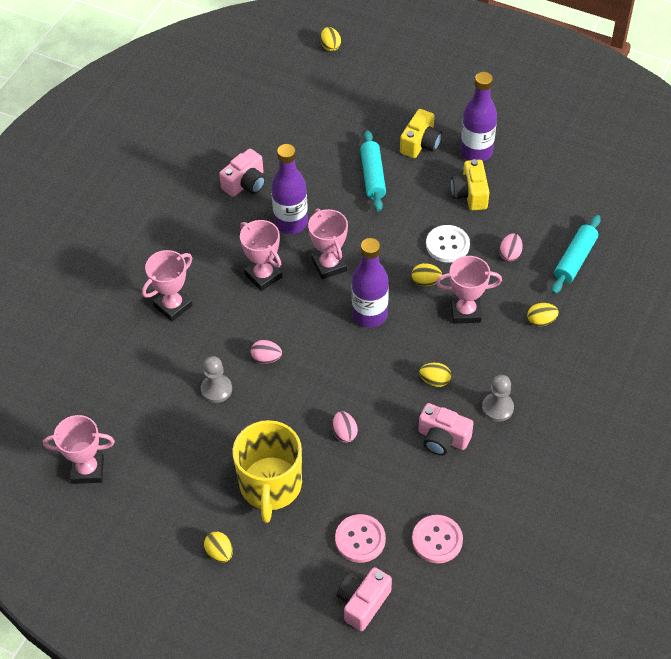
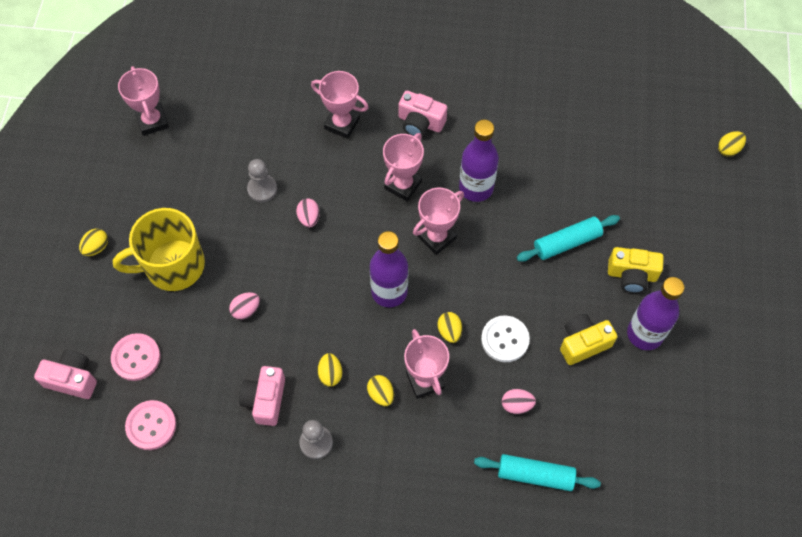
camera: 70 degrees right, 10 degrees up
(245, 183) = (509, 133): pink camera -> pink camera (420, 123)
(541, 321) = (439, 459): yellow egg -> yellow egg (381, 394)

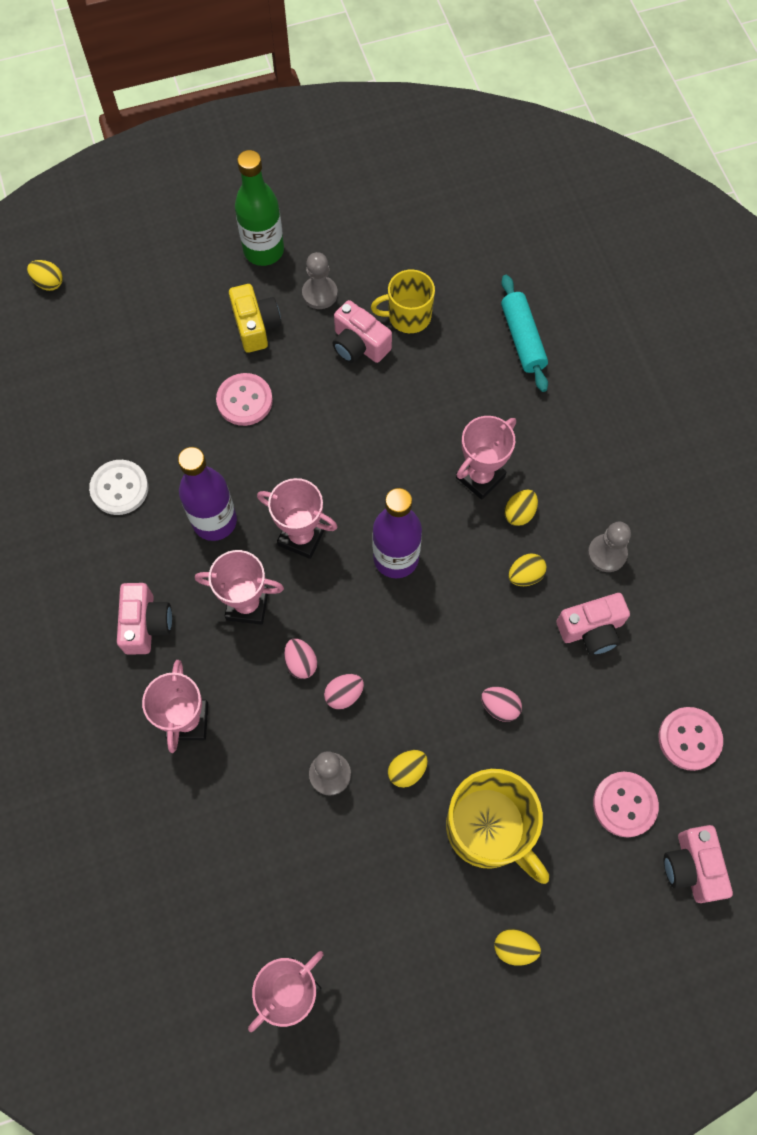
camera: 115 degrees left, 5 degrees up
(449, 331) = (412, 476): yellow egg -> yellow egg (407, 770)
(505, 339) = (393, 418): white button -> white button (119, 488)
(516, 405) = (460, 381): pink egg -> pink egg (301, 663)
(567, 242) = (244, 400): turquoise rolling pin -> pink button
(583, 343) = (359, 345): yellow camera -> pink camera
(595, 392) = (408, 316): none -> yellow mug
(645, 334) = (320, 294): purple bottle -> grey pawn
(704, 308) = (264, 251): none -> green bottle

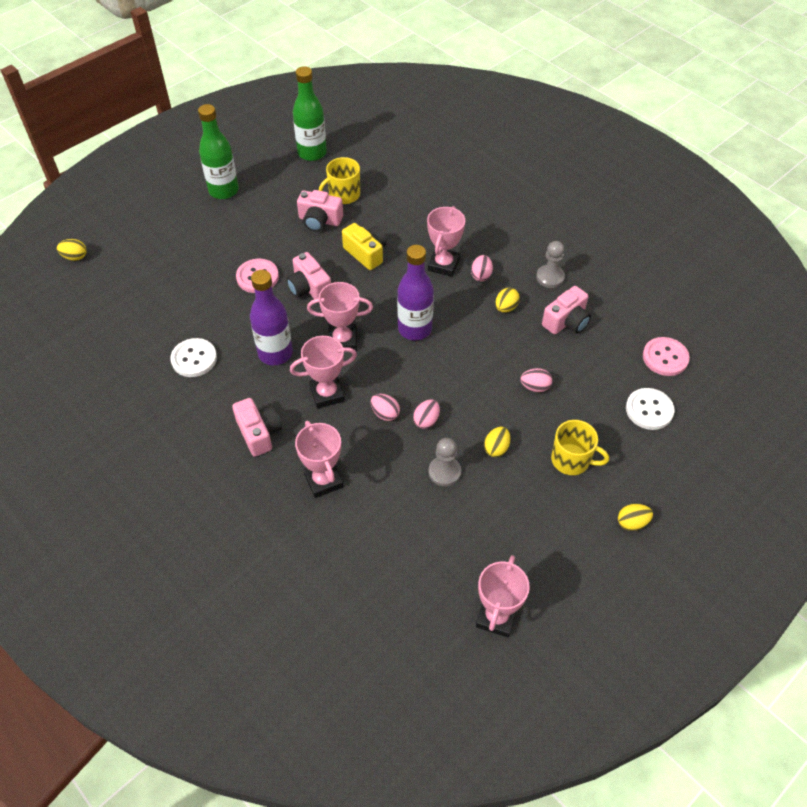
camera: 25 degrees left, 15 degrees down
(256, 326) = (242, 233): yellow camera -> yellow camera (366, 253)
(320, 294) = (276, 202): grey pawn -> none
(400, 233) = (312, 153): none -> green bottle
(489, 829) = (571, 460): yellow mug -> yellow mug, size x0.62
(519, 513) = (481, 275): yellow egg -> pink egg
(522, 339) = (425, 183): turquoise rolling pin -> none
(624, 804) = (649, 410): pink button -> white button
(691, 867) = (712, 428): pink camera -> pink camera (309, 288)

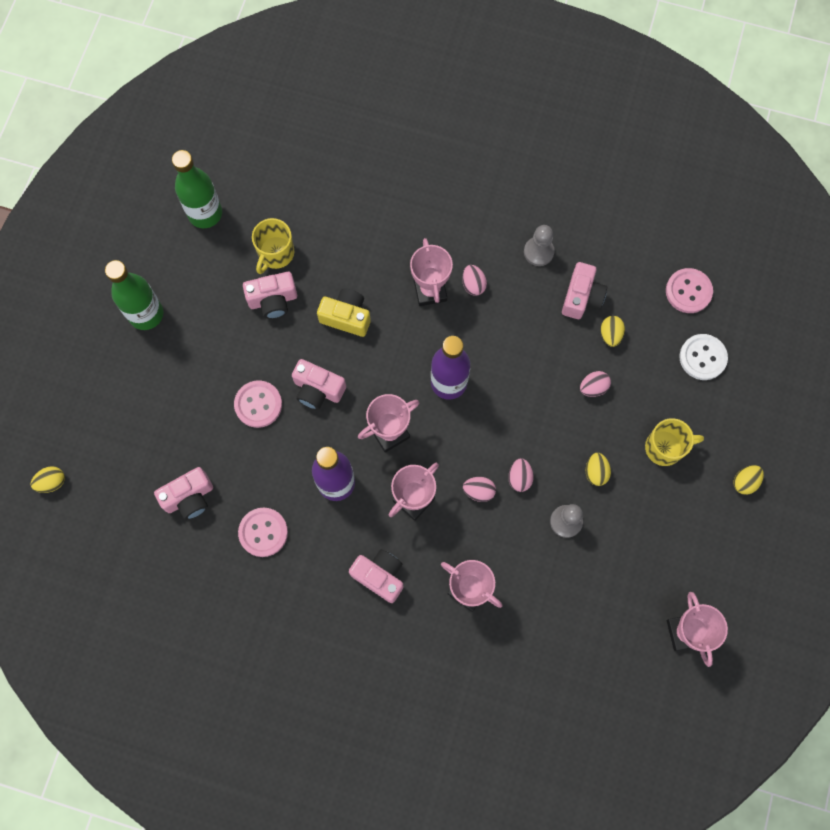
camera: 30 degrees left, 20 degrees up
(160, 311) = (189, 497): none -> pink camera
(194, 359) = (263, 532): white button -> pink button
(506, 307) = (518, 311): yellow egg -> yellow egg (610, 335)

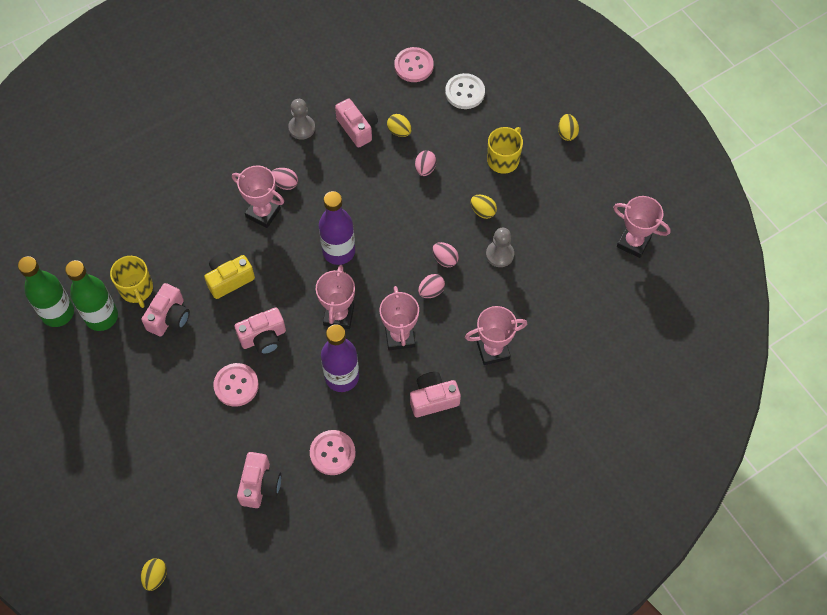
camera: 50 degrees left, 10 degrees down
(146, 314) = (92, 411): green bottle -> green bottle (101, 316)

